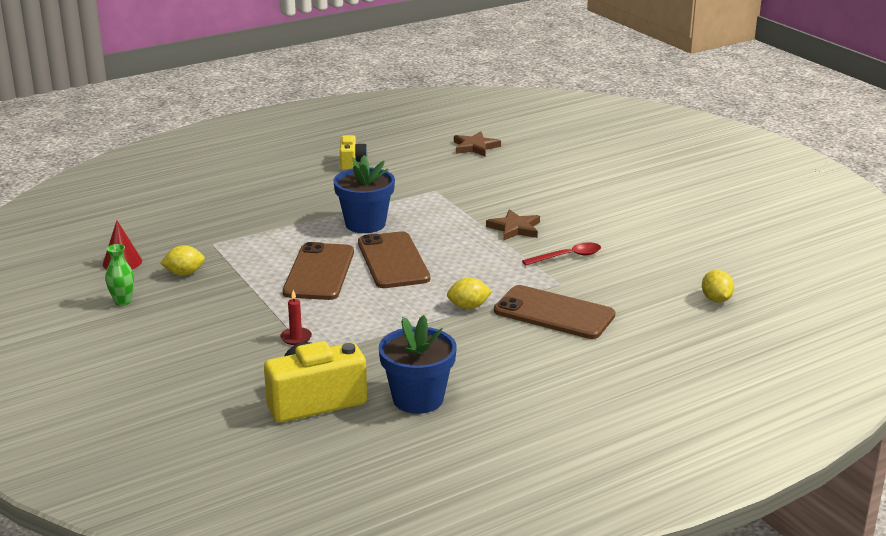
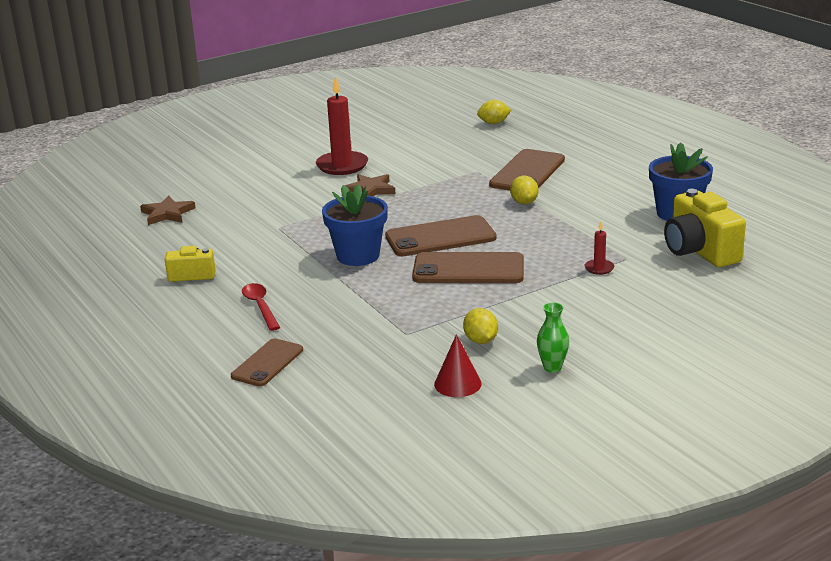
camera: 90 degrees left, 0 degrees up
(195, 194) = (267, 363): none -> brown phone
(567, 257) = (426, 169): red spoon -> red spoon (260, 306)
(580, 215) = (342, 166): none -> red candle

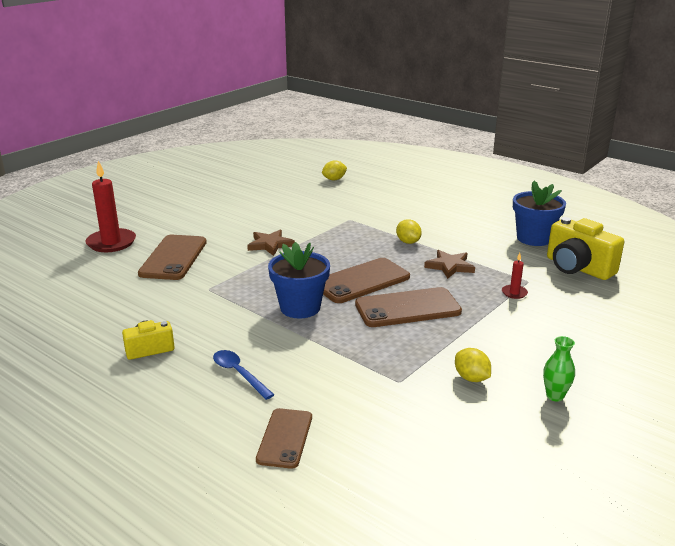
camera: 20 degrees left, 0 degrees up
(167, 214) = (90, 288): brown star -> brown star (449, 266)
(260, 306) = (239, 374): red spoon -> blue spoon
(342, 166) = (231, 226): red candle -> red candle (111, 243)
(457, 384) = (485, 429): red cone -> none
(527, 172) = (391, 216): brown phone -> brown phone (173, 258)

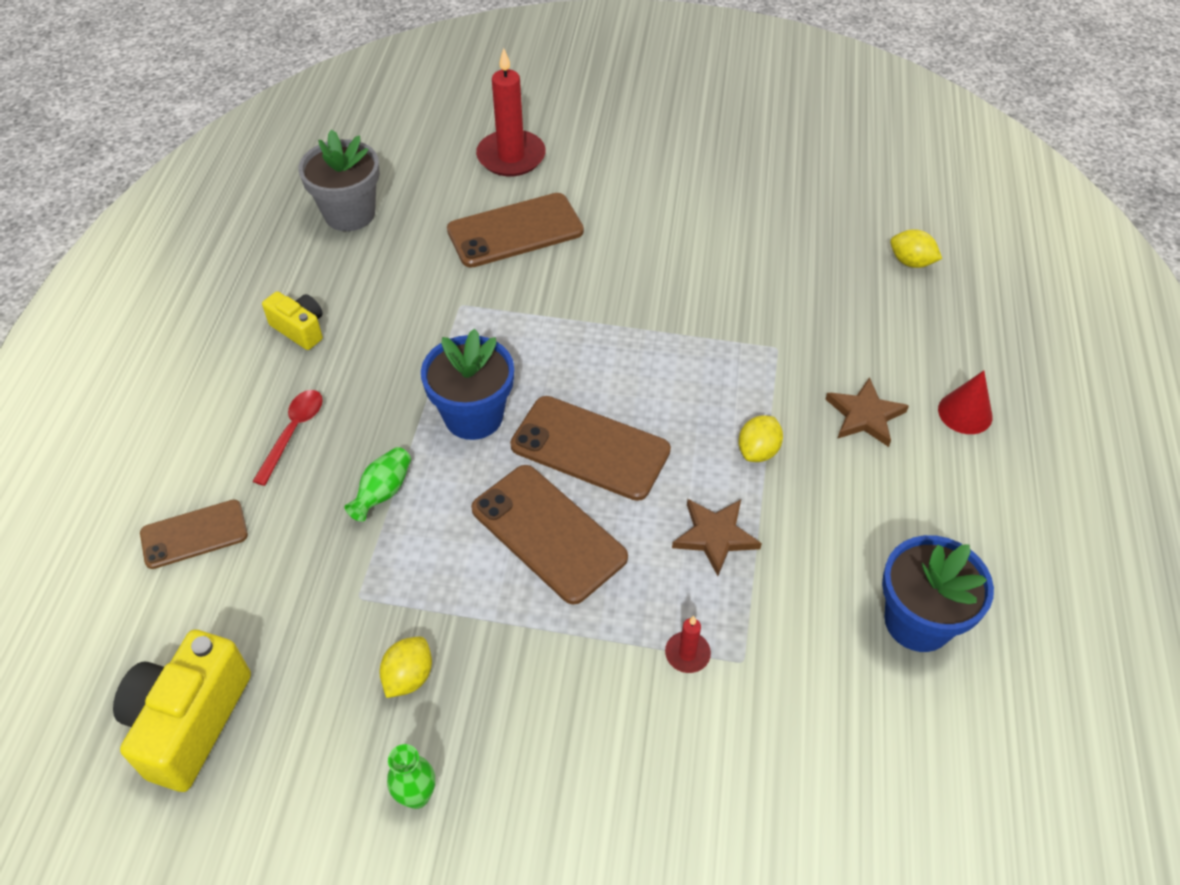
camera: 60 degrees right, 25 degrees up
(71, 305) = (349, 214): none -> grey flower pot
(239, 374) = (293, 432): blue spoon -> red spoon
(270, 245) = (622, 301): brown star -> brown star (864, 415)
(326, 352) = (383, 492): none -> green vase
(432, 196) = (965, 413): none -> red cone
(578, 268) = (850, 724): yellow camera -> yellow camera (190, 722)

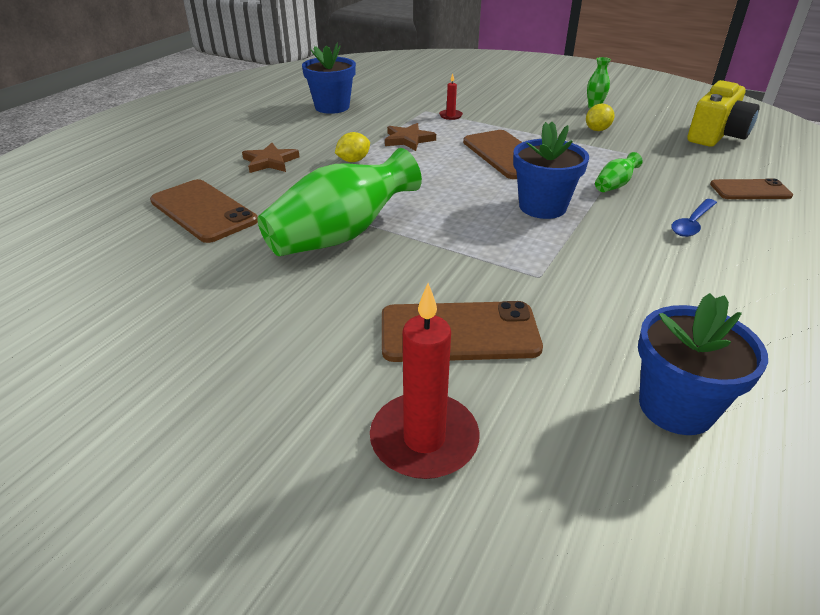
camera: 160 degrees left, 15 degrees down
(293, 432) = (692, 223): red spoon -> blue spoon
(300, 329) = (708, 290): yellow camera -> none
(349, 214) = (676, 407): grey flower pot -> blue flower pot
(590, 448) = (462, 179): brown phone -> brown phone (203, 211)
(676, 307) = (341, 235): none -> green vase
(911, 262) = (116, 224): yellow lemon -> none
(965, 413) = (209, 152): red cone -> none

